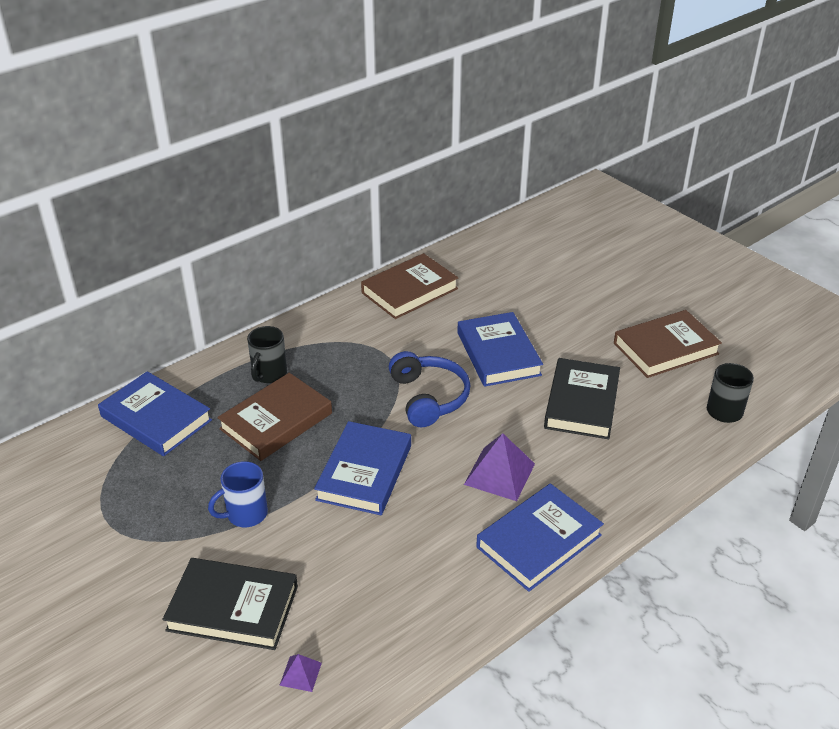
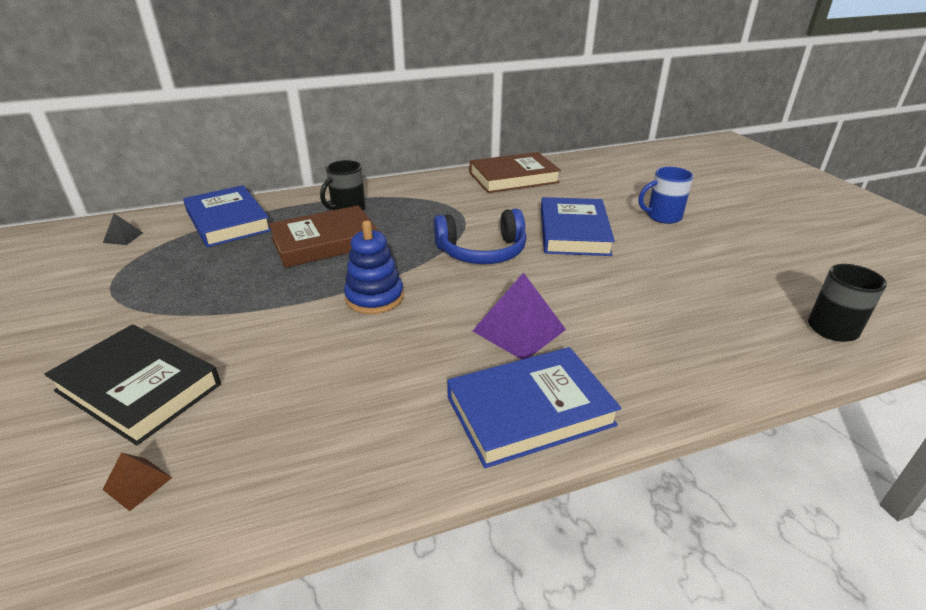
camera: 20 degrees right, 5 degrees down
(63, 466) = (123, 237): none -> black pyramid
(245, 514) = (232, 306): blue mug -> blue mug (662, 217)
(300, 674) = (137, 483): purple pyramid -> brown pyramid
(364, 472) = (374, 297): blue book -> blue stacking toy
(428, 397) = (482, 251): blue headphones -> blue headphones turned 75 degrees clockwise
(581, 403) = (647, 286): black book -> none
(665, 348) = (767, 259): brown book -> none

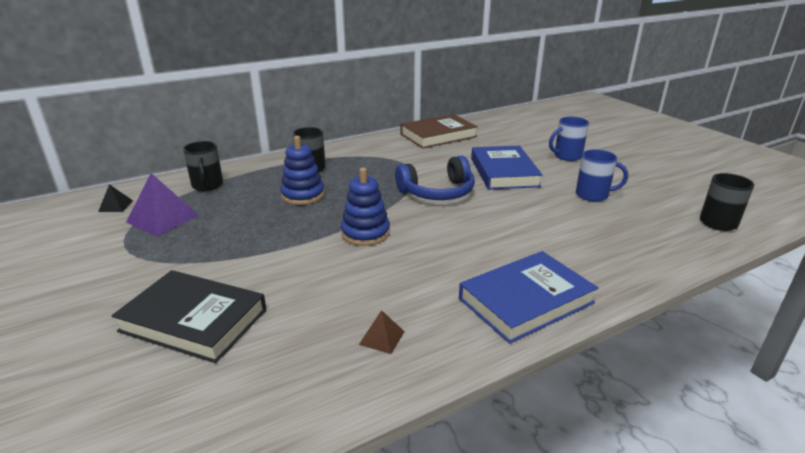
camera: 10 degrees left, 5 degrees down
(137, 483) = (231, 390): brown pyramid -> brown pyramid (382, 338)
(228, 221) = (207, 185): blue book -> black mug
(325, 242) = (303, 195): brown book -> blue stacking toy
(519, 330) = (492, 245): purple pyramid -> purple pyramid (163, 218)
(676, 273) = (593, 195): none -> blue mug

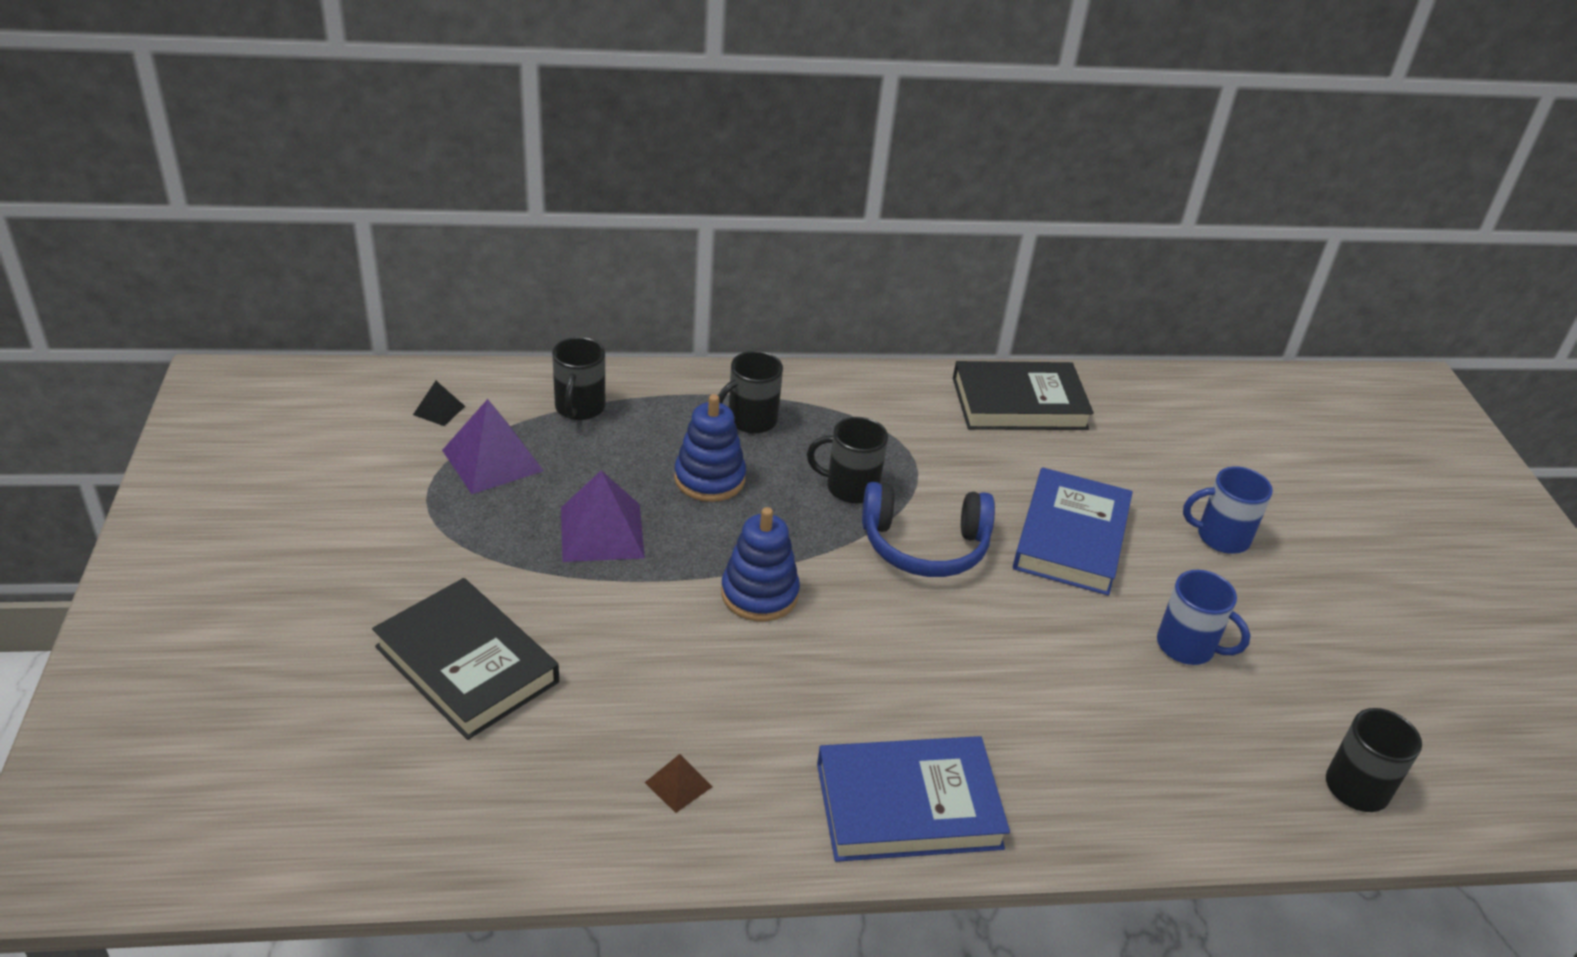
camera: 20 degrees right, 10 degrees up
(252, 232) = (602, 532): none -> purple pyramid
(382, 180) = (850, 487): none -> black mug
(438, 135) = (1019, 403): brown book -> black book

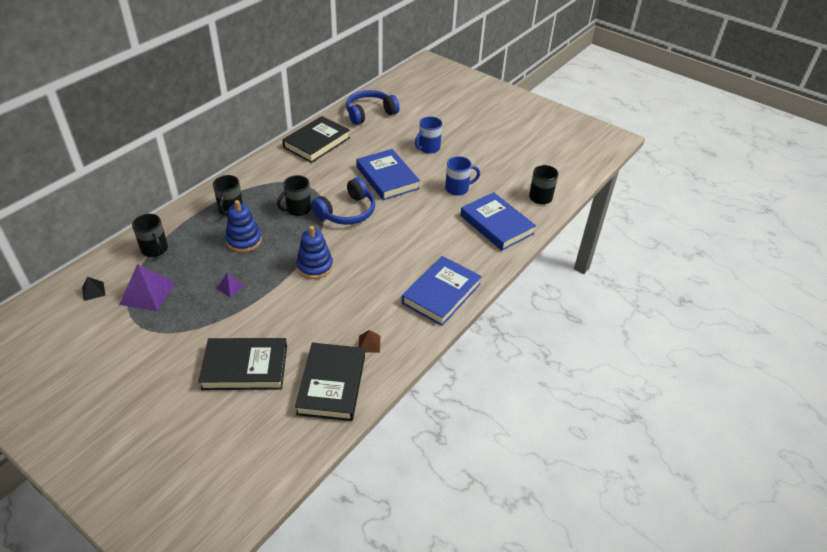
camera: 45 degrees left, 5 degrees up
(540, 797) = (332, 384): none -> black book
(602, 532) = (230, 287): purple pyramid -> purple pyramid, size x0.51
(1180, 411) = (370, 113): none -> blue headphones
(1184, 768) = (496, 224): none -> blue book

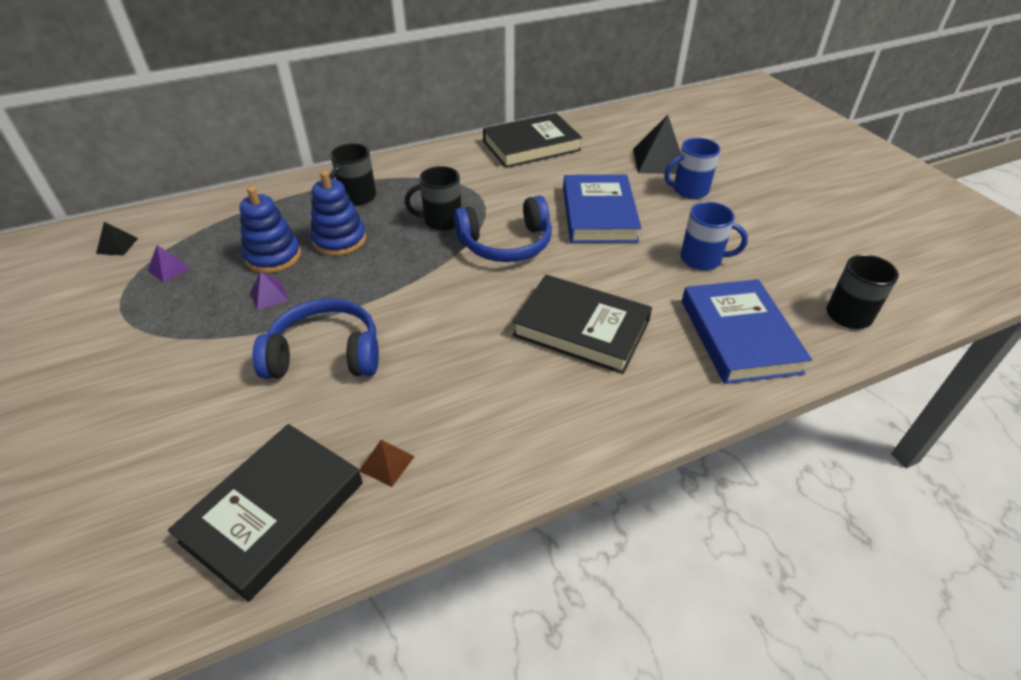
camera: 30 degrees right, 0 degrees up
(147, 293) = (169, 269): purple pyramid -> purple pyramid, size x0.51
(155, 249) = (228, 218): black mug -> none
(245, 367) = (183, 423): black book -> black book (581, 328)
(315, 266) = (402, 306): blue stacking toy -> blue stacking toy (273, 256)
(370, 113) = (630, 127): blue headphones -> blue headphones (325, 354)
(401, 133) = (659, 161): none -> black pyramid
(441, 293) = (567, 422): blue book -> none

